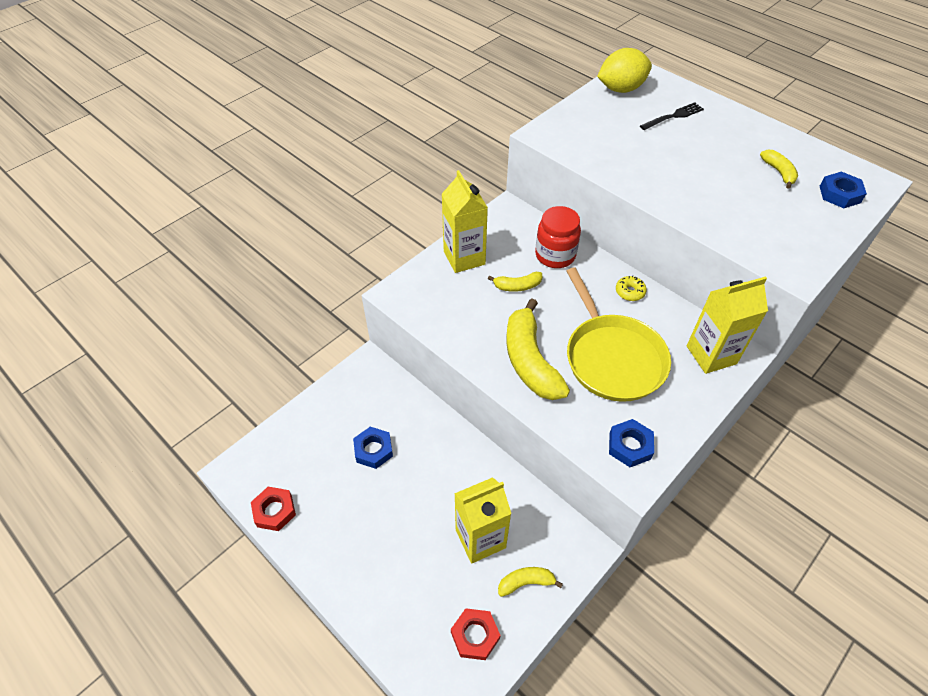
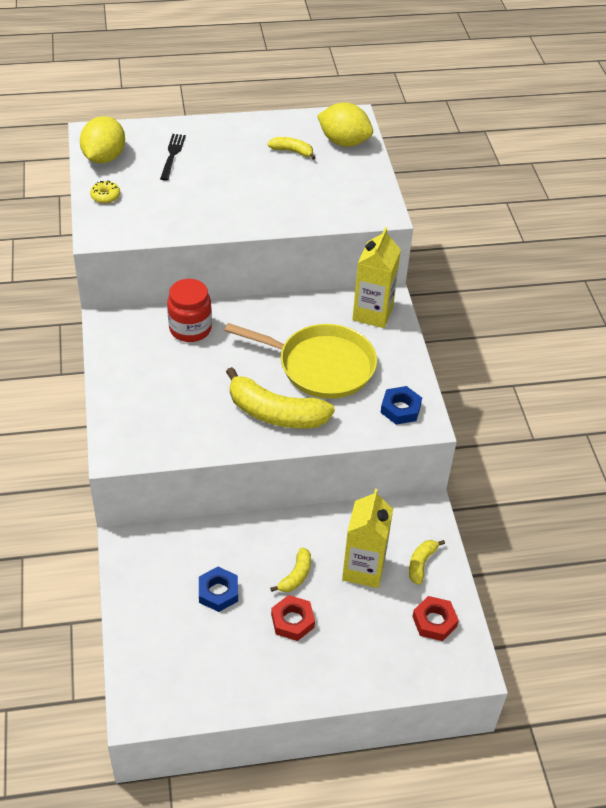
camera: 55 degrees left, 5 degrees down
(274, 511) = (209, 700): red nut -> red nut (292, 621)
(464, 258) = (127, 385): yellow carton -> none
(517, 286) = (196, 372): yellow banana -> yellow banana (295, 576)
(630, 292) = (274, 313): yellow donut -> yellow donut (105, 196)
(839, 194) = (344, 142): blue nut -> yellow lemon

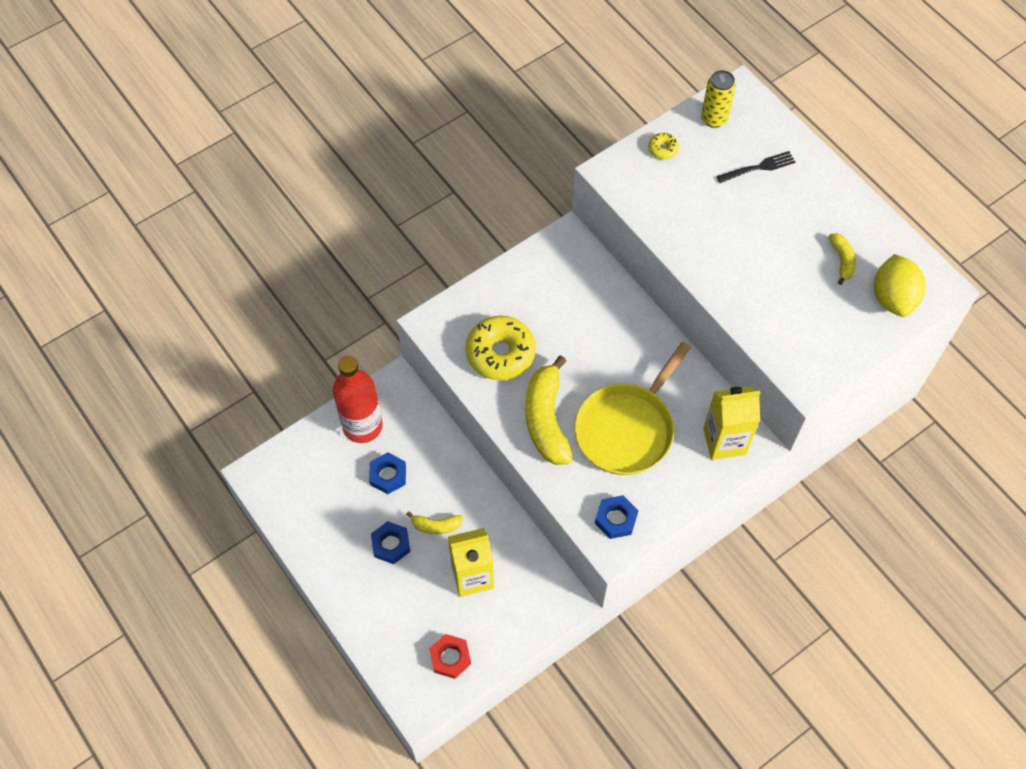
camera: 65 degrees right, 15 degrees up
(104, 158) = (714, 119): yellow lemon -> yellow can
(150, 591) = (362, 426): none -> red bottle
(186, 416) = (500, 353): none -> yellow donut
(190, 329) = (602, 303): red jar -> none
(292, 621) = (391, 544): red nut -> blue nut
(321, 366) = (627, 429): yellow pan -> yellow pan turned 45 degrees clockwise
(421, 563) = (505, 621): yellow banana -> none

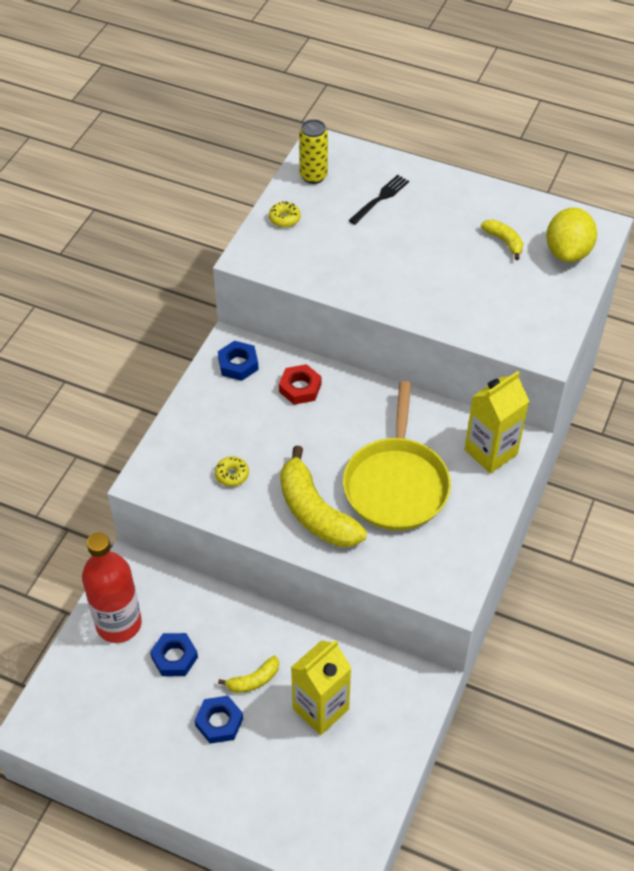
camera: 30 degrees left, 10 degrees down
(450, 657) = (349, 799): red nut -> red nut (300, 388)
(500, 353) = (232, 474): yellow donut -> yellow donut, size x0.44
(616, 519) = (440, 568): blue nut -> blue nut (238, 364)
(893, 298) = (567, 252): yellow lemon -> yellow lemon turned 45 degrees clockwise

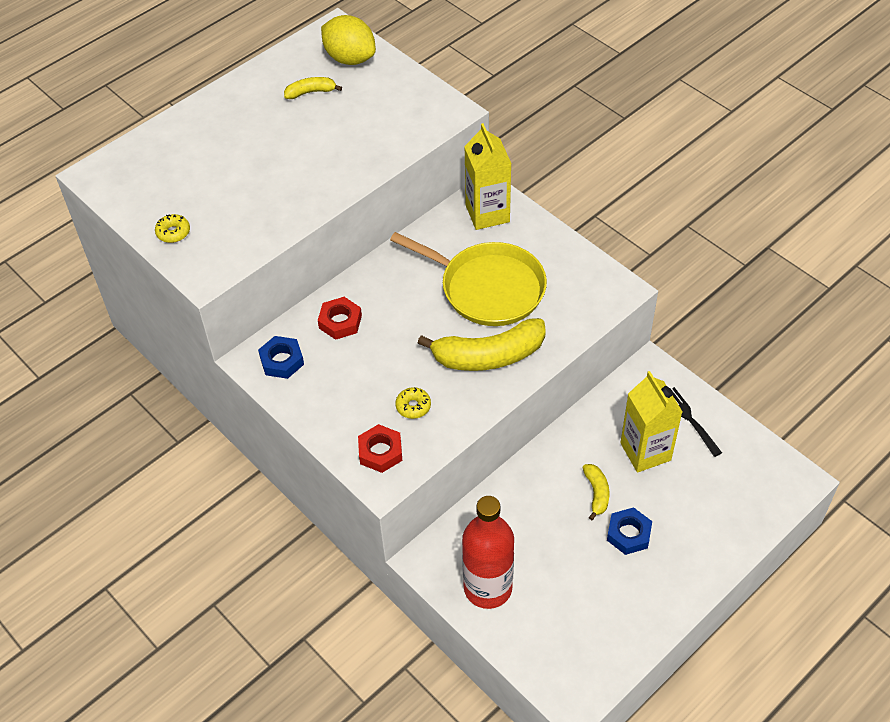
camera: 65 degrees left, 0 degrees up
(173, 468) = (380, 452): none -> red nut
(174, 657) = (546, 550): blue nut -> none
(313, 176) = (132, 193): yellow can -> none
(380, 198) = (198, 155): black fork -> black fork (689, 419)

